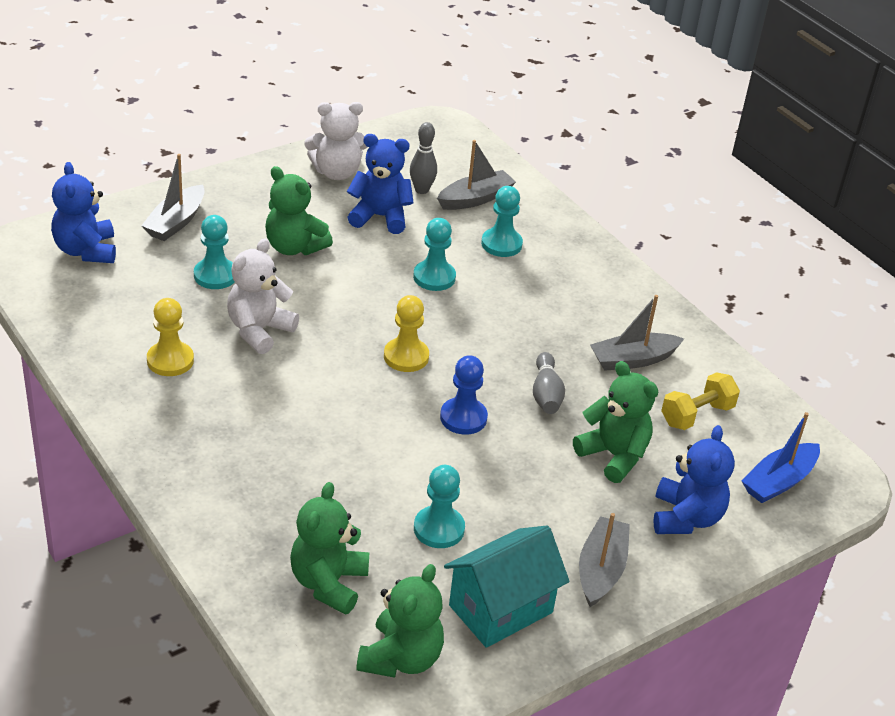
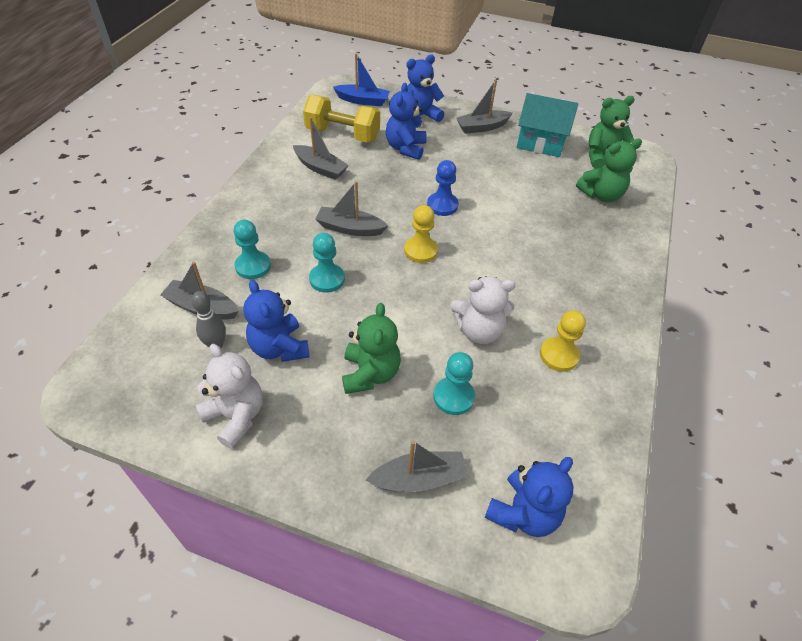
camera: 125 degrees left, 10 degrees up
(439, 529) = (525, 179): turquoise pawn -> none
(495, 327) = (350, 228): none -> grey boat
(546, 394) = (386, 186): grey bowling pin -> none
(613, 455) = (405, 148): green teddy bear -> blue teddy bear
(696, 415) = (342, 135): yellow dumbbell -> yellow dumbbell, size x1.55

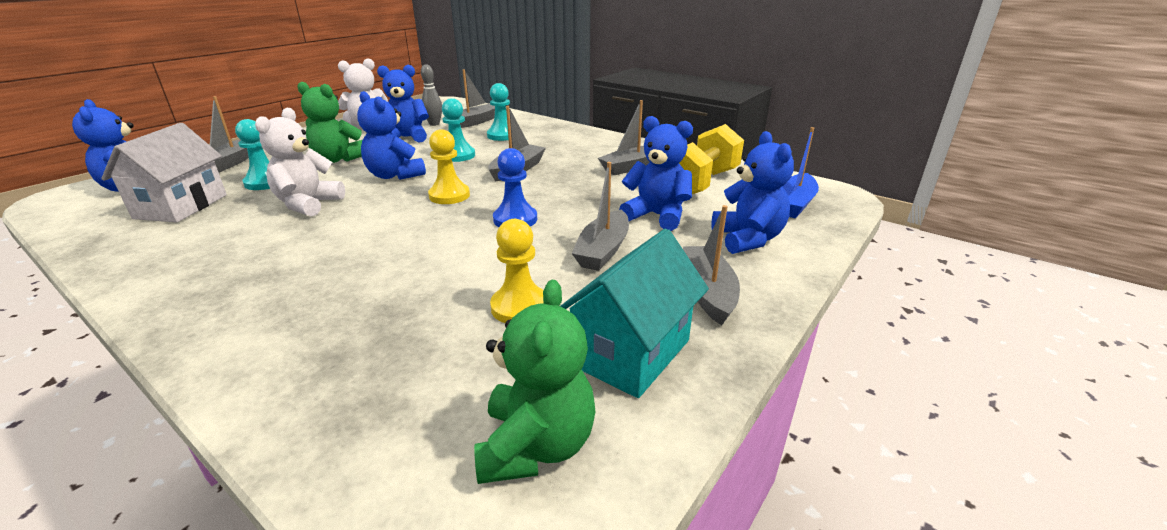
camera: 110 degrees right, 20 degrees down
(395, 304) = (394, 175): none -> blue teddy bear
(461, 163) = (603, 250): none -> grey boat
(531, 425) = (181, 206): none -> white house
(559, 355) = (211, 237): yellow pawn -> yellow pawn (520, 307)
(601, 195) = (412, 383): green teddy bear -> none

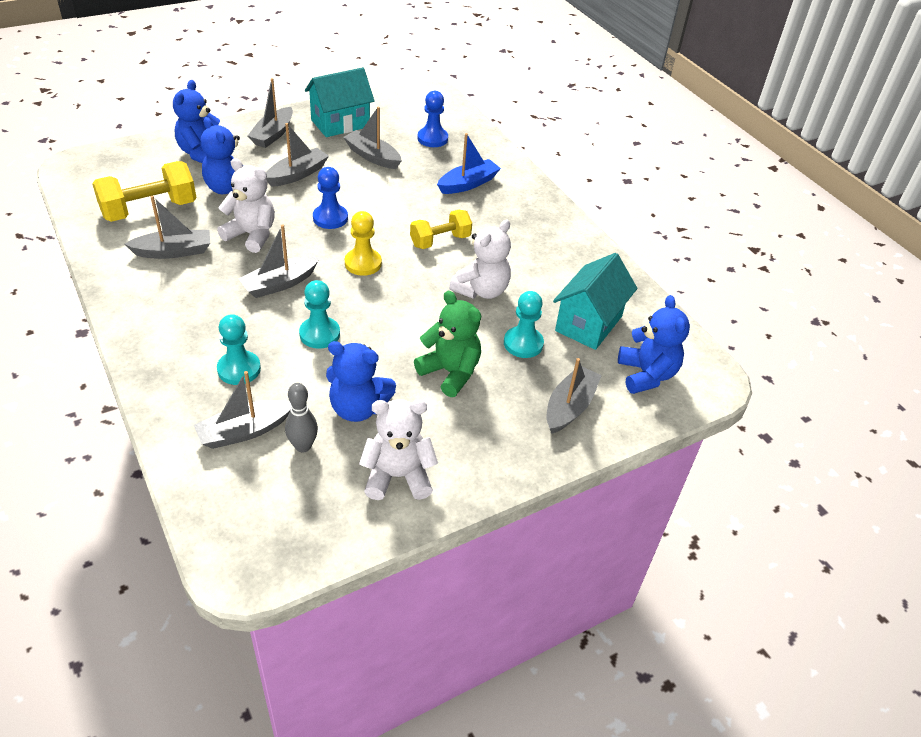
camera: 160 degrees left, 15 degrees up
(181, 206) = (588, 323): white house -> turquoise house
(365, 231) = (440, 241): none -> yellow dumbbell
(394, 175) = (399, 314): blue teddy bear -> none
(423, 384) = (432, 139): none -> blue pawn
(520, 307) = (372, 156): yellow pawn -> grey boat
(536, 446) = (401, 110): green teddy bear -> none
(581, 189) = (252, 235): none -> white teddy bear
(794, 204) = (122, 167): blue boat -> blue boat (468, 184)

